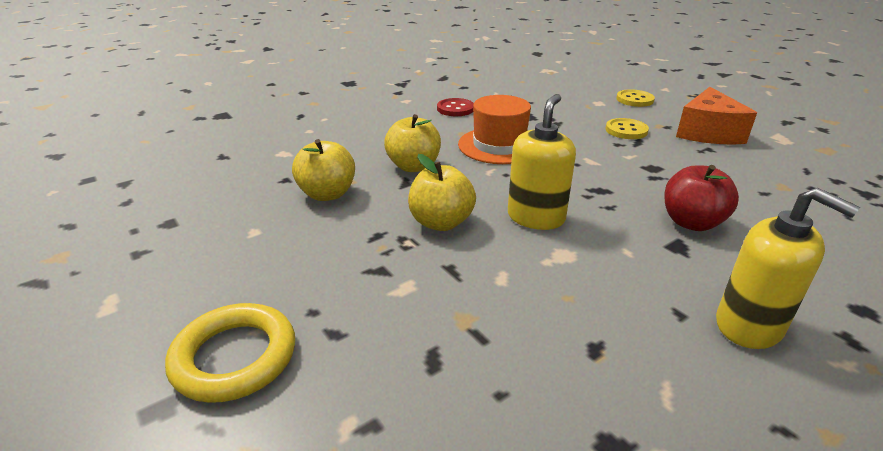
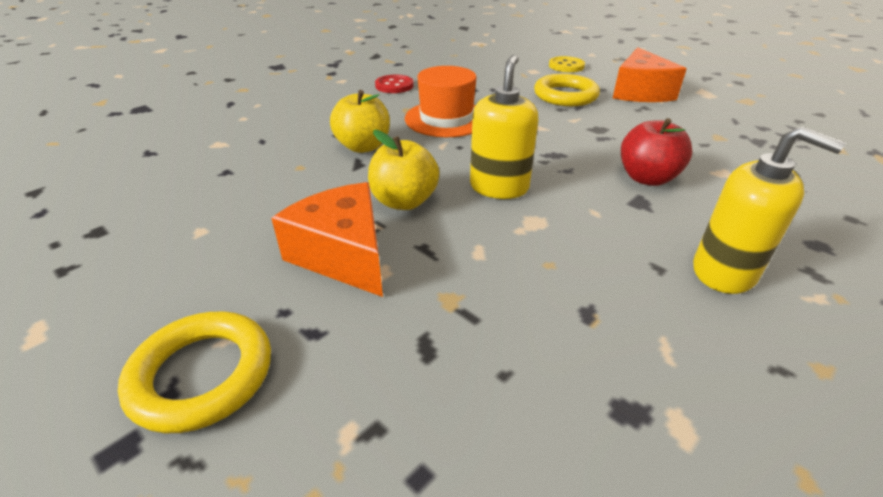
camera: 10 degrees left, 5 degrees up
(327, 194) = (276, 183): yellow apple -> none
(375, 267) = (343, 255): none -> orange cheese
(626, 130) = (565, 95): yellow button -> yellow ring

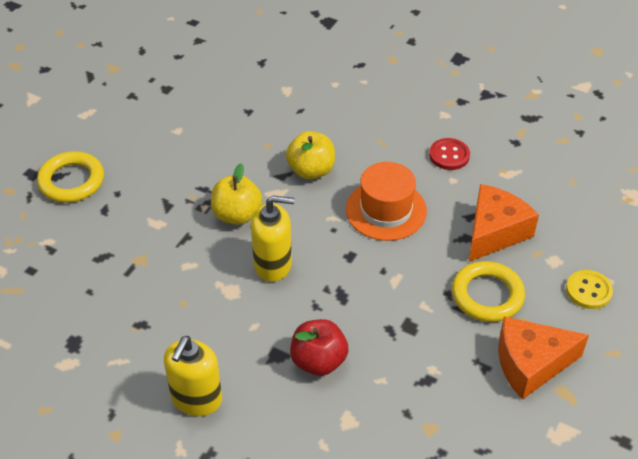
camera: 75 degrees right, 10 degrees up
(343, 255) = (169, 201): orange cheese -> orange cheese (494, 232)

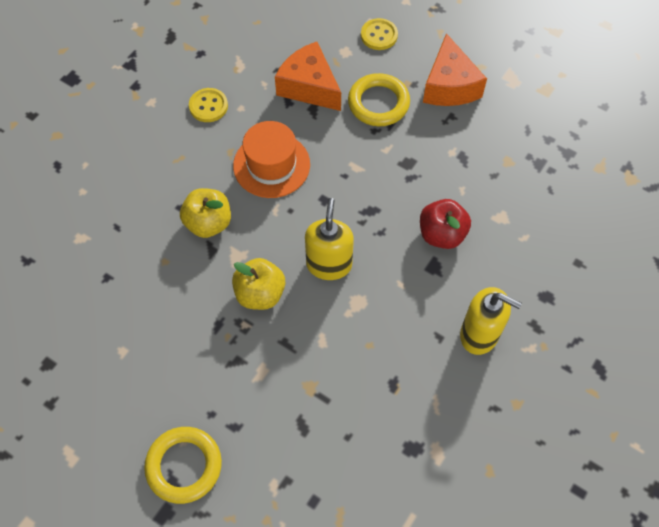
camera: 85 degrees left, 15 degrees up
(449, 155) = (208, 106): red button -> yellow button

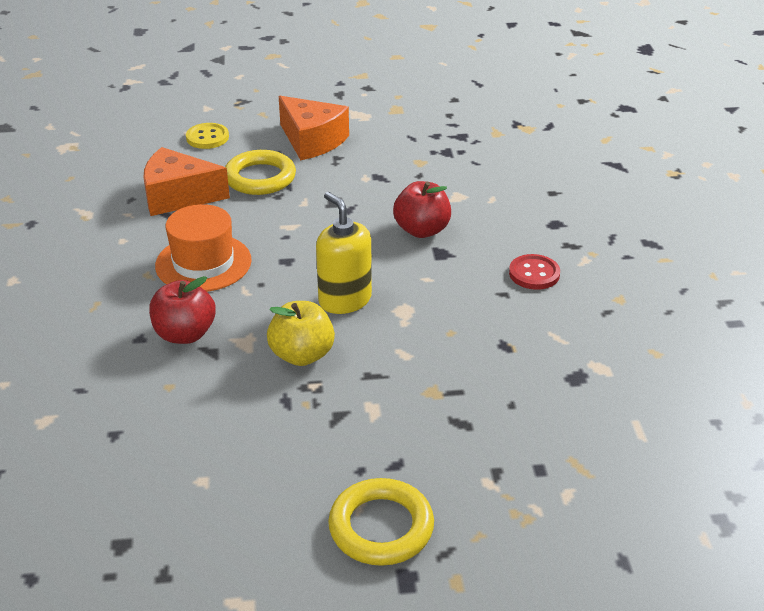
camera: 40 degrees left, 25 degrees down
(208, 106) = (84, 254): yellow button -> none
(208, 223) = (185, 334): yellow apple -> red apple
(479, 334) = (534, 274): yellow soap dispenser -> red button

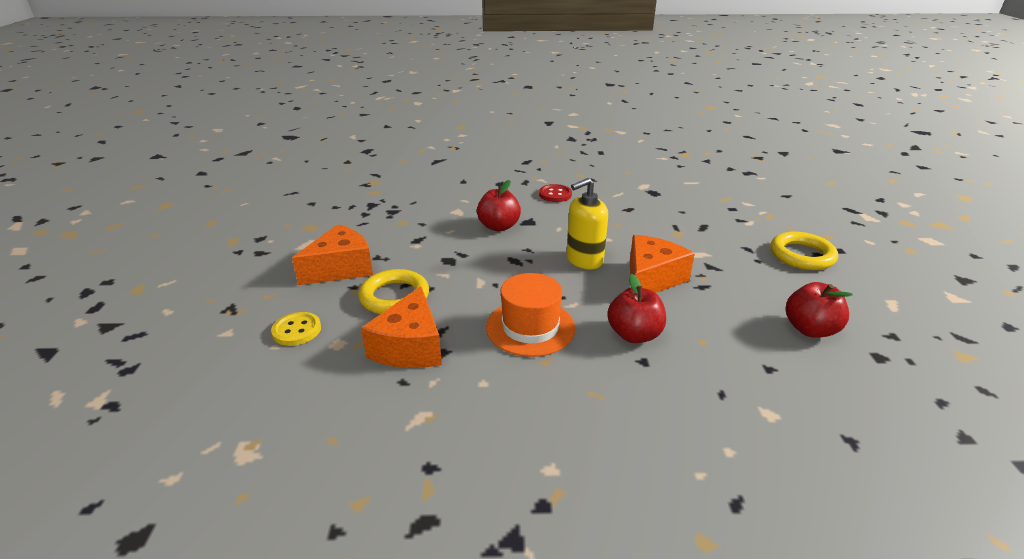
camera: 85 degrees left, 5 degrees down
(184, 488) = (810, 329): none -> red apple
(302, 355) = (651, 279): yellow apple -> orange cheese

